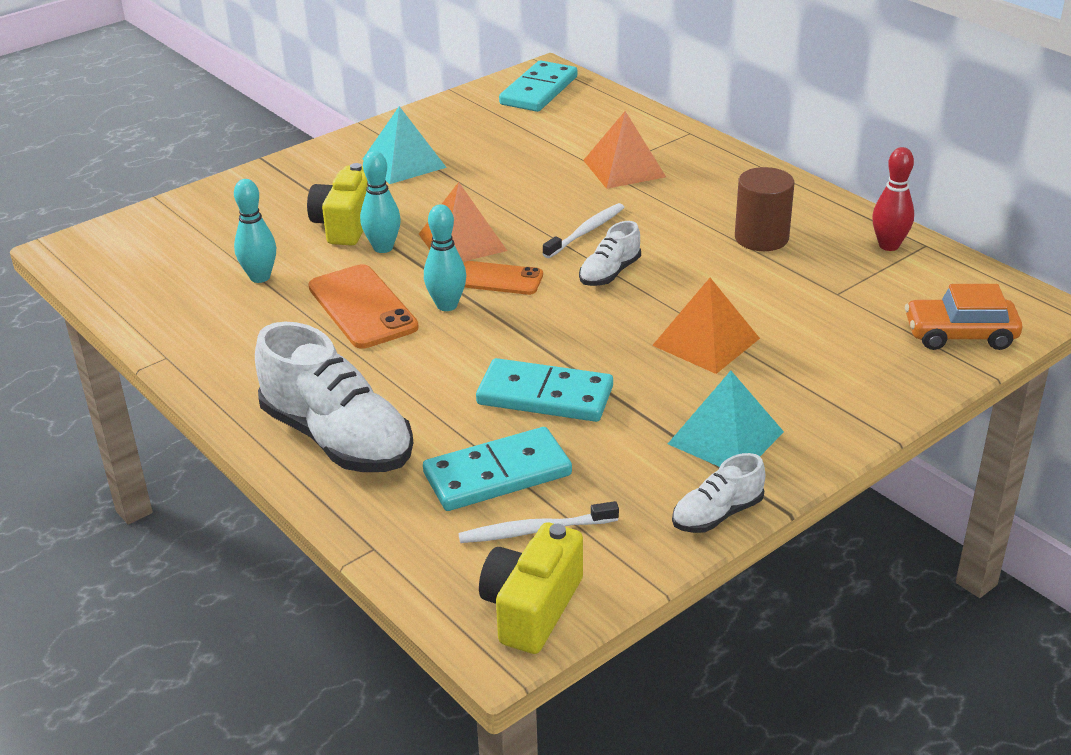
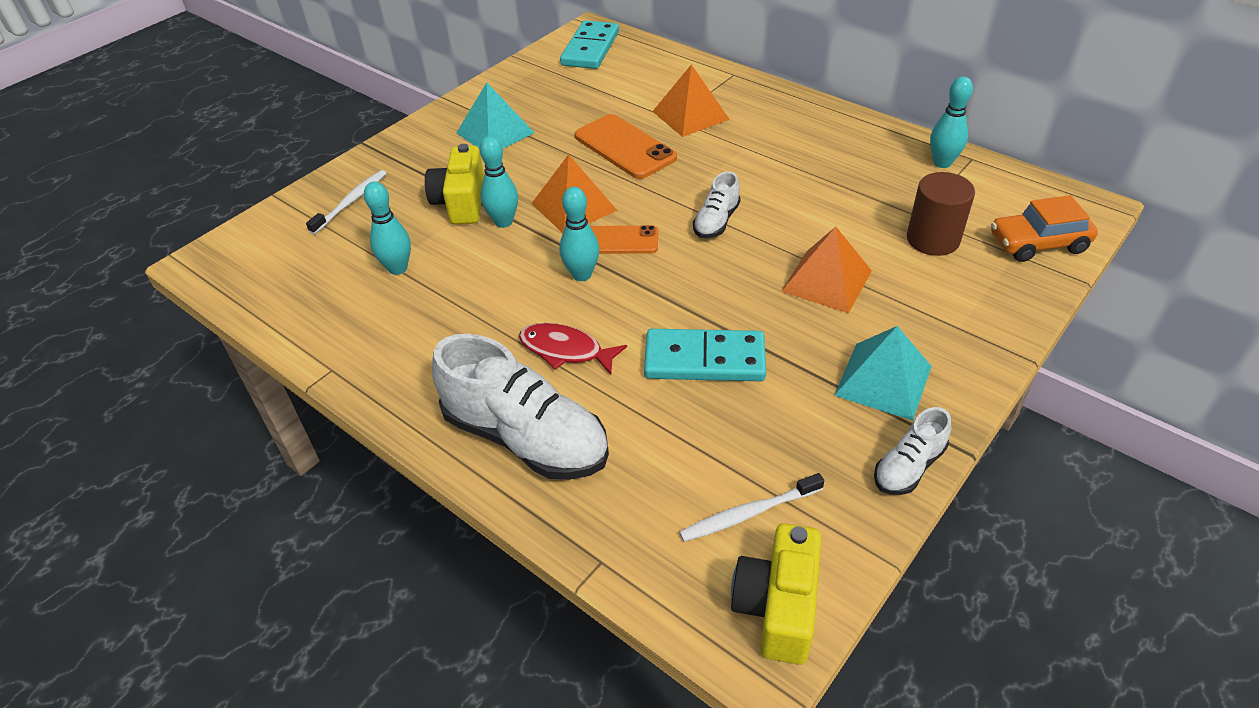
camera: 10 degrees left, 10 degrees up
(362, 307) = (504, 287): orange phone -> orange phone (625, 147)
(405, 370) = (566, 350): none -> red fish
(497, 474) = (691, 454): turquoise domino -> none
(586, 231) = (680, 182): white toothbrush -> white toothbrush (351, 202)
(761, 238) = (833, 169): brown cylinder -> brown cylinder (933, 239)
(889, 245) = (942, 163): red bowling pin -> turquoise bowling pin

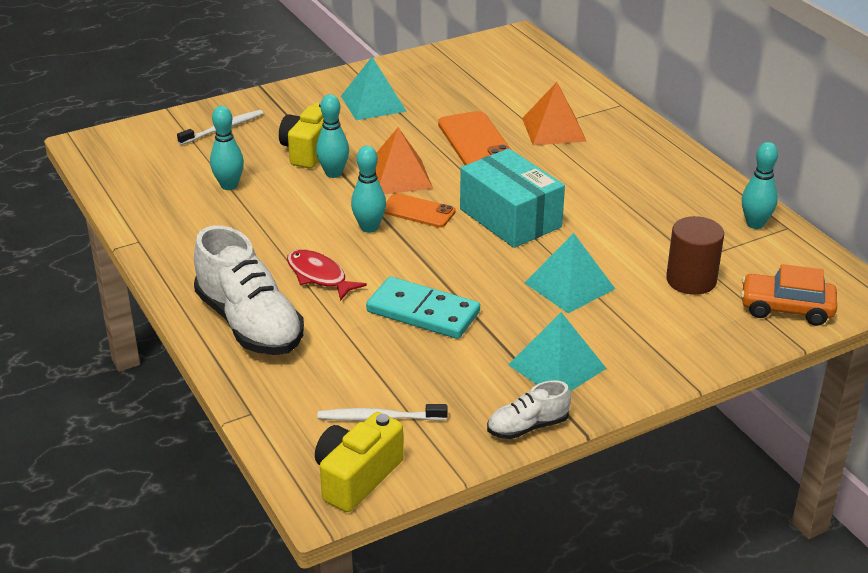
camera: 20 degrees right, 10 degrees down
(590, 49) = (505, 53): turquoise domino -> none
(716, 221) = (510, 218): white shoe -> turquoise box
(826, 280) = (569, 285): orange pyramid -> turquoise pyramid

